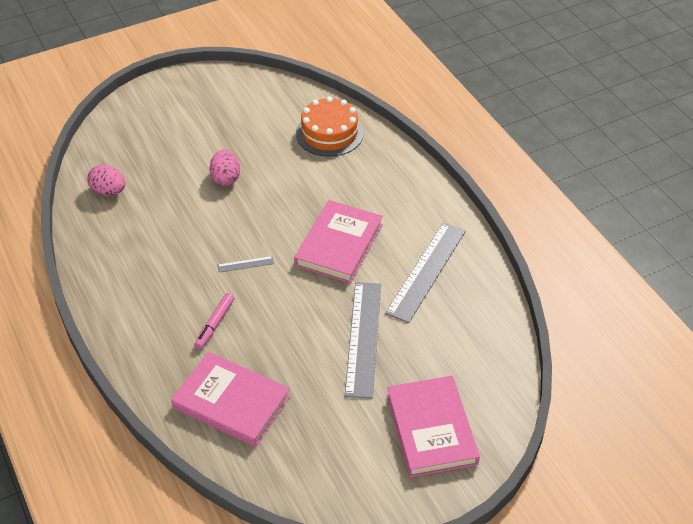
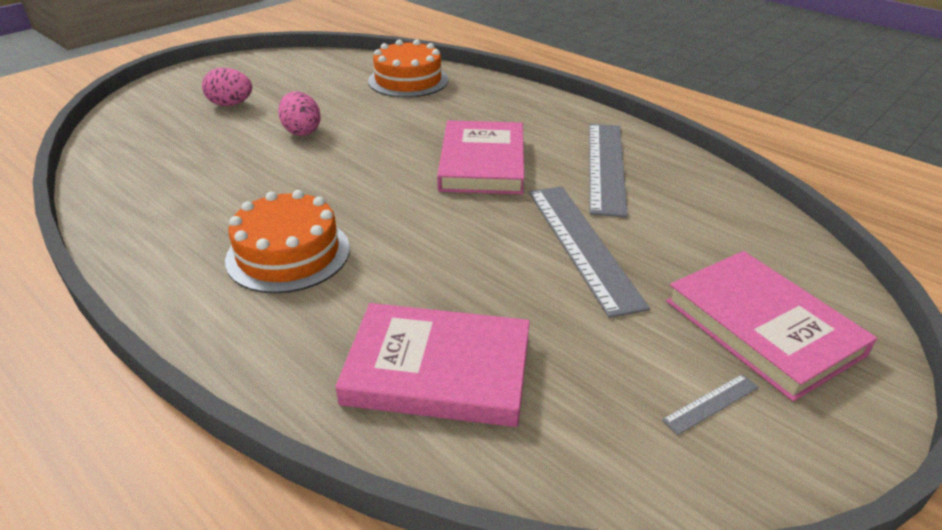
camera: 20 degrees left, 10 degrees down
(109, 191) = (140, 167): pink egg -> pink egg (231, 104)
(180, 296) = (288, 254): none -> orange cake
(215, 324) = (358, 274): pink marker -> none
(245, 264) = (370, 202): grey ruler -> grey ruler (711, 403)

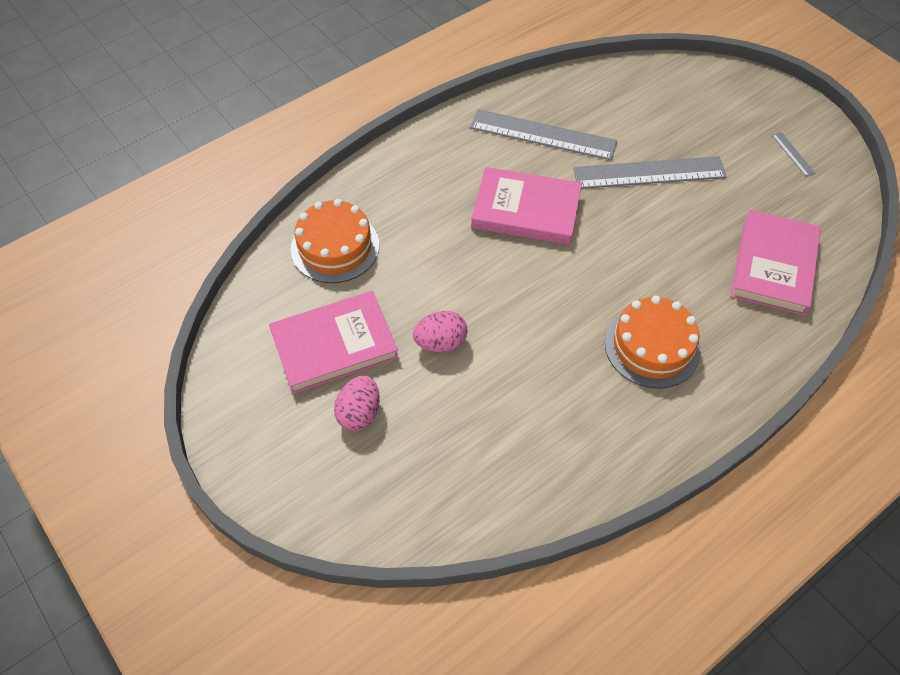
camera: 80 degrees left, 20 degrees up
(762, 327) = (733, 114): pink book -> pink book (334, 345)

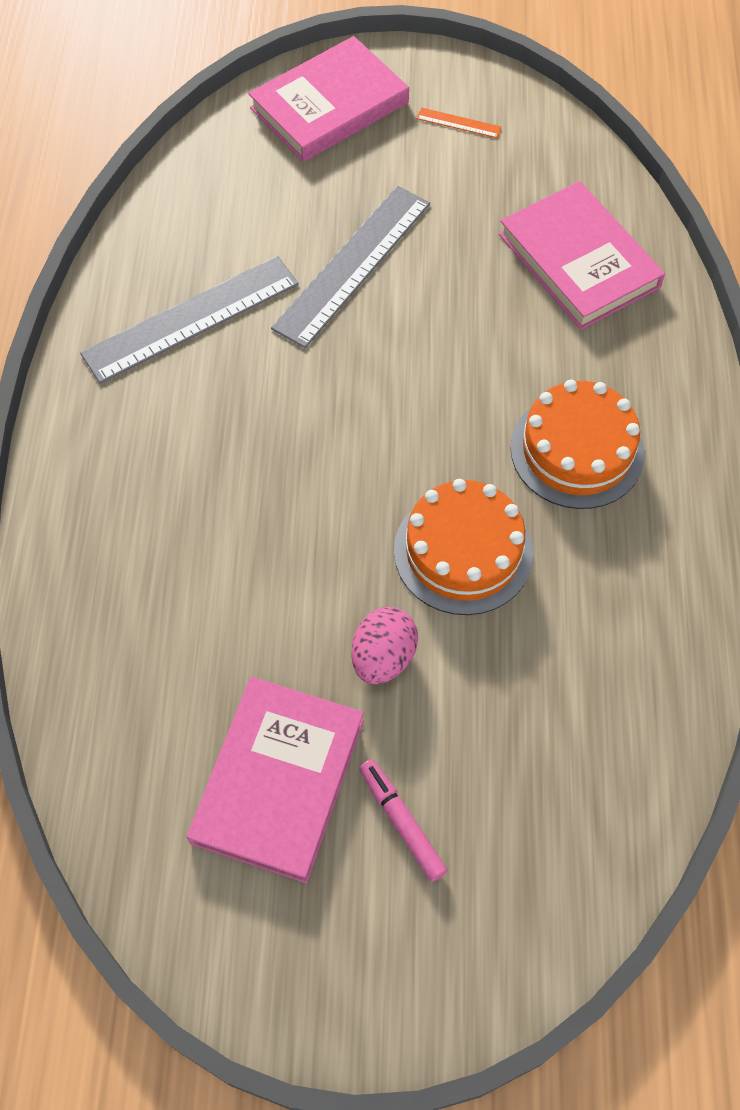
camera: 50 degrees left, 5 degrees up
(335, 247) = (129, 671): orange cake -> orange cake (463, 551)
(359, 413) = (401, 822): pink egg -> pink marker
(526, 210) = (282, 423): pink book -> pink book (329, 105)
(793, 154) = (458, 123): grey ruler -> orange ruler

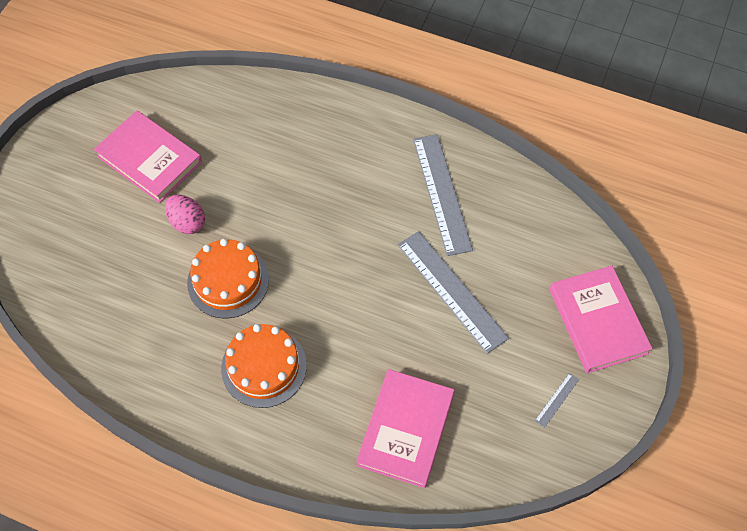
camera: 110 degrees right, 0 degrees up
(401, 822) = (102, 203): pink marker -> none
(458, 123) = (557, 400): orange ruler -> grey ruler
(578, 261) = (405, 429): pink book -> pink book turned 60 degrees counterclockwise

